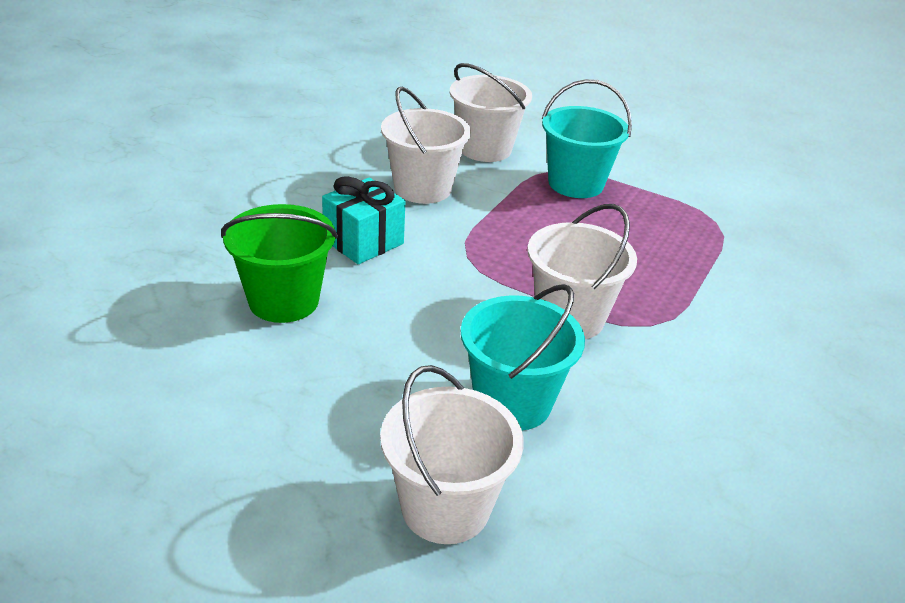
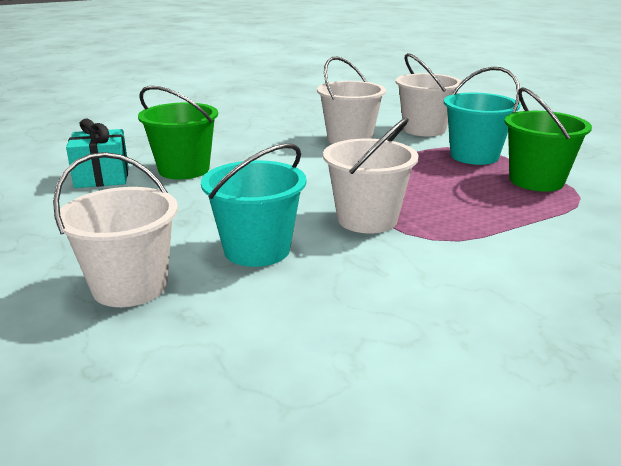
camera: 35 degrees right, 10 degrees down
(363, 242) = (272, 155): turquoise gift -> turquoise gift (102, 177)
(663, 208) = (536, 181): none -> green bucket

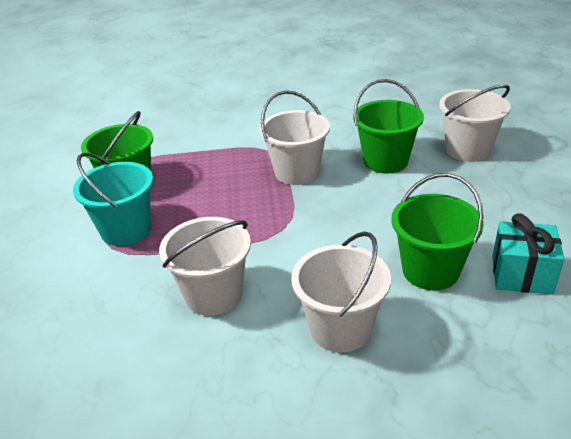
camera: 155 degrees left, 10 degrees up
(257, 250) = (385, 161): turquoise bucket -> green bucket
(424, 129) = (104, 298): white bucket -> white bucket (340, 328)

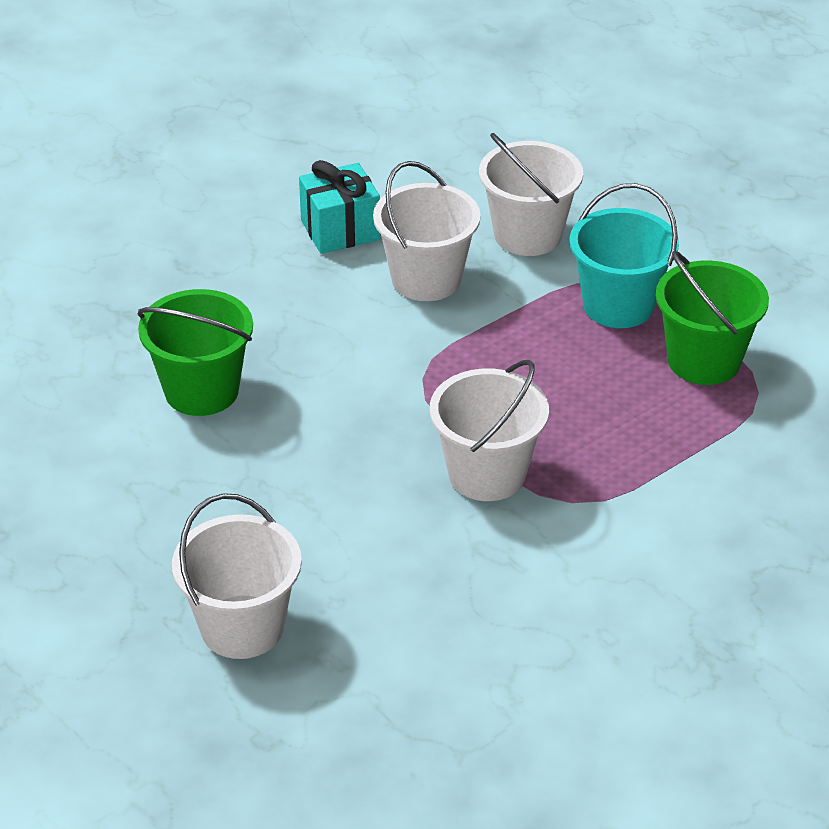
camera: 145 degrees right, 5 degrees up
(340, 328) = (264, 297): white bucket -> white bucket (527, 235)
(385, 161) = (365, 548): green bucket -> none
(521, 275) = (91, 424): turquoise gift -> turquoise gift (340, 230)

